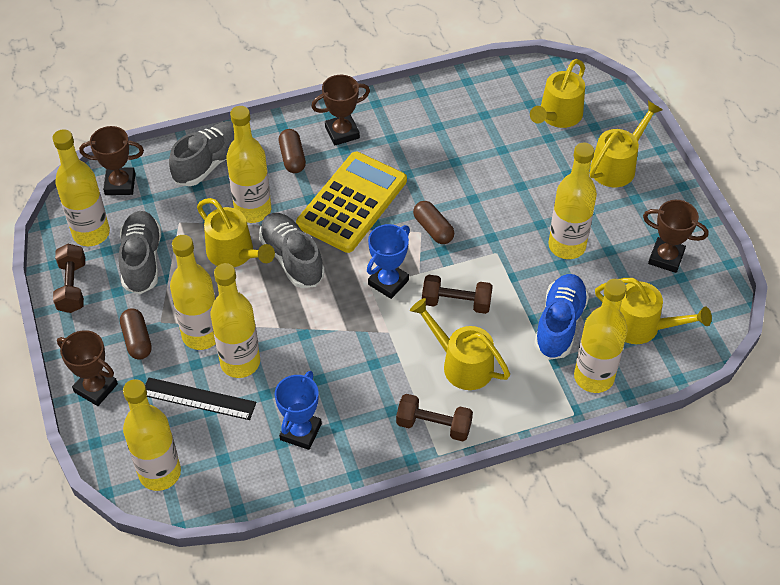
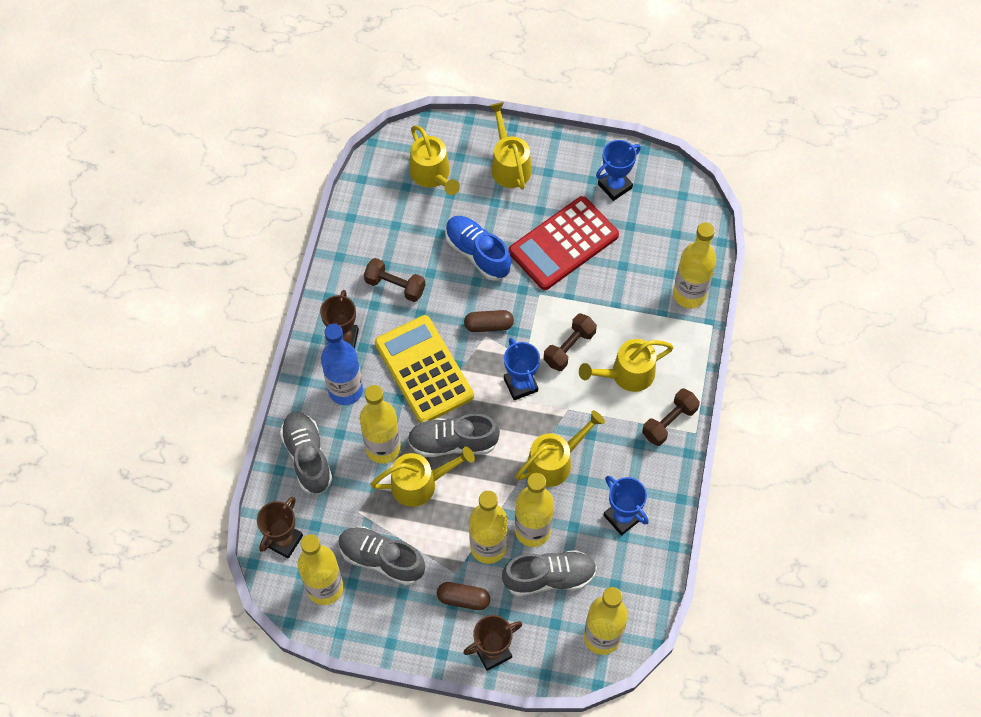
camera: 60 degrees left, 10 degrees up
(72, 287) = (375, 628): brown dumbbell -> brown dumbbell (395, 286)
(198, 399) = (549, 577): black ruler -> grey shoe
(292, 158) = (345, 390): brown capsule -> blue bottle
(559, 324) = (631, 290): blue shoe -> blue shoe (477, 253)
(567, 246) = (563, 244): yellow bottle -> red calculator
(642, 327) = (665, 238): yellow watering can -> yellow watering can (555, 461)
(666, 258) = (615, 186): brown trophy -> blue trophy

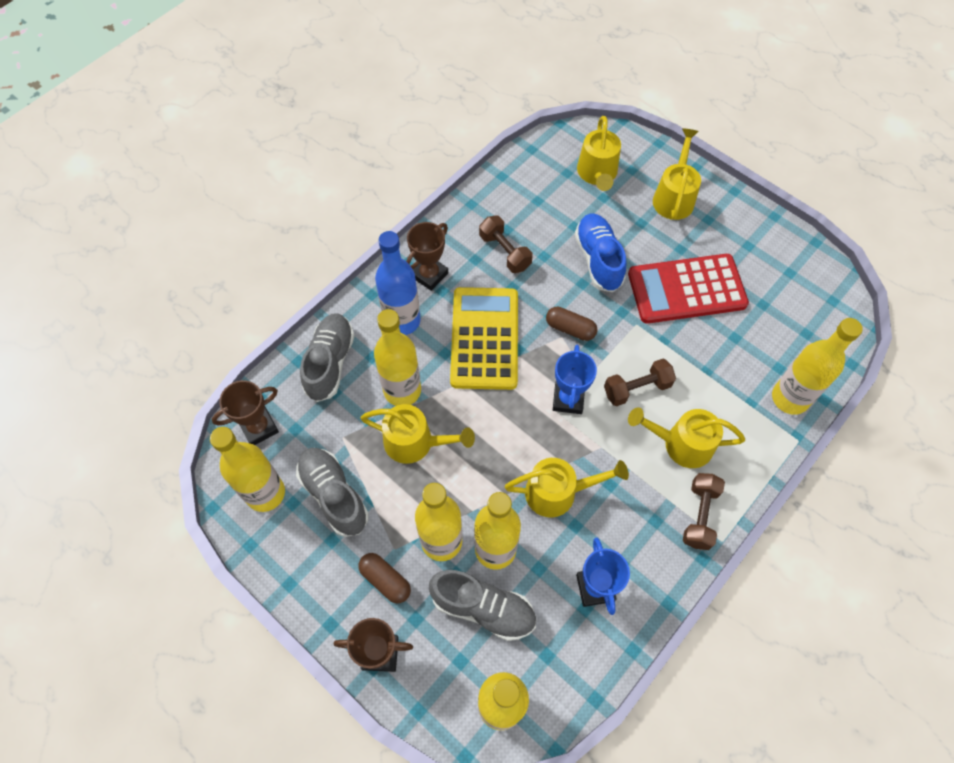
camera: 30 degrees right, 0 degrees up
(453, 443) = (470, 420): grey shoe -> none
(615, 186) = (767, 261): blue trophy -> none
(669, 422) = (699, 515): brown dumbbell -> brown dumbbell turned 60 degrees counterclockwise

